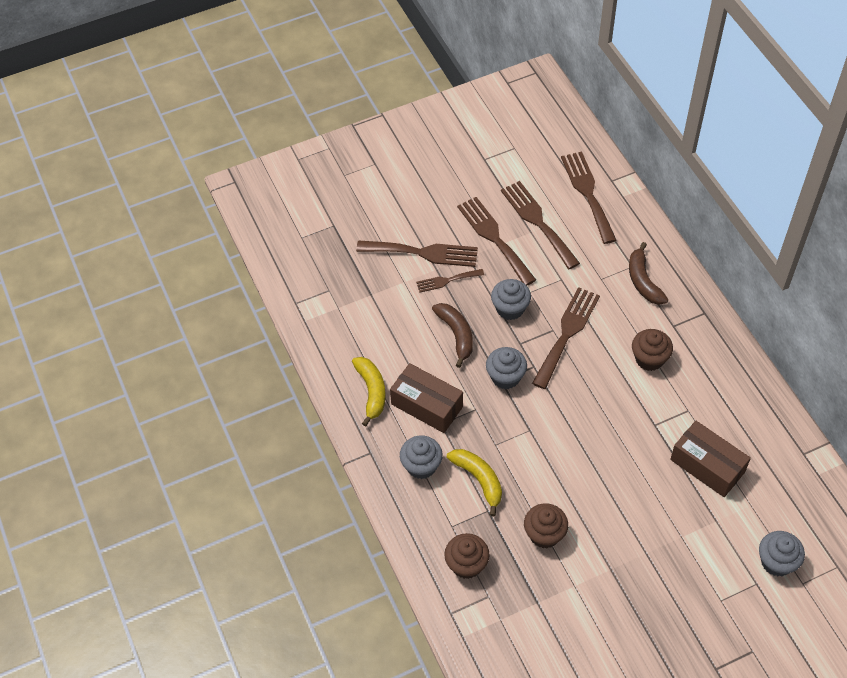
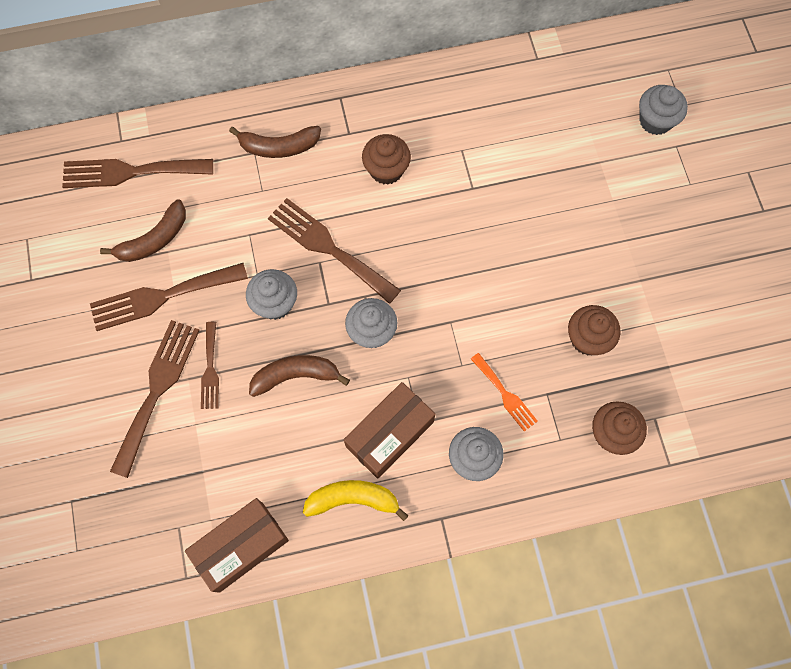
camera: 80 degrees left, 15 degrees up
(479, 480) = (505, 394): yellow banana -> orange fork
(537, 221) = (154, 239): brown fork -> brown banana
(707, 466) = (534, 151): brown box -> brown box (241, 547)

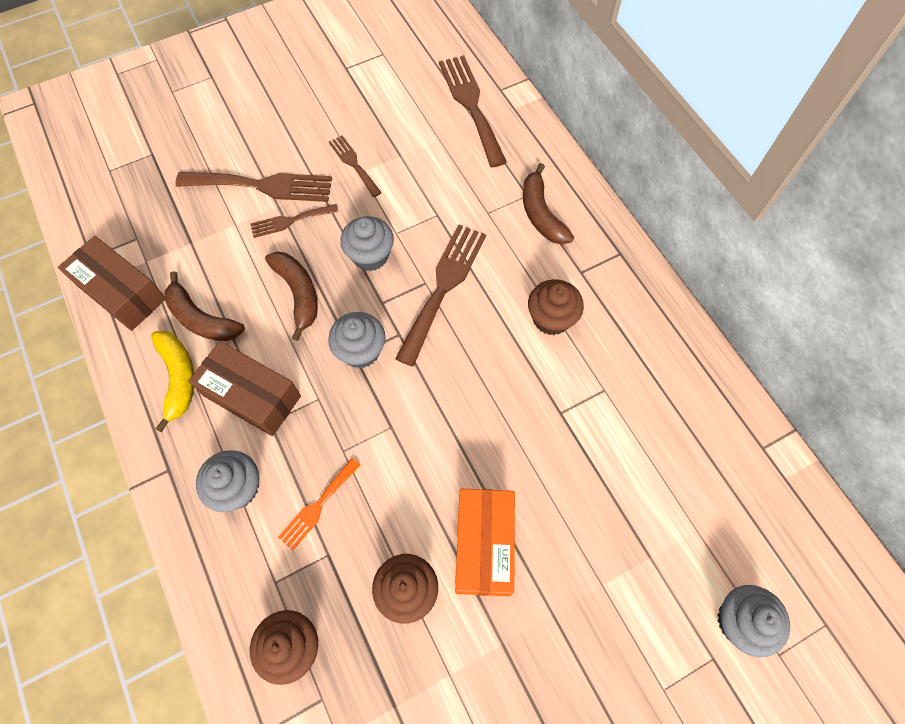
camera: 75 degrees right, 5 degrees down
(154, 239) = (409, 142): brown banana -> brown banana (201, 319)
(162, 297) = (353, 164): brown fork -> brown fork, size x0.56
(566, 274) = (484, 545): none -> orange box

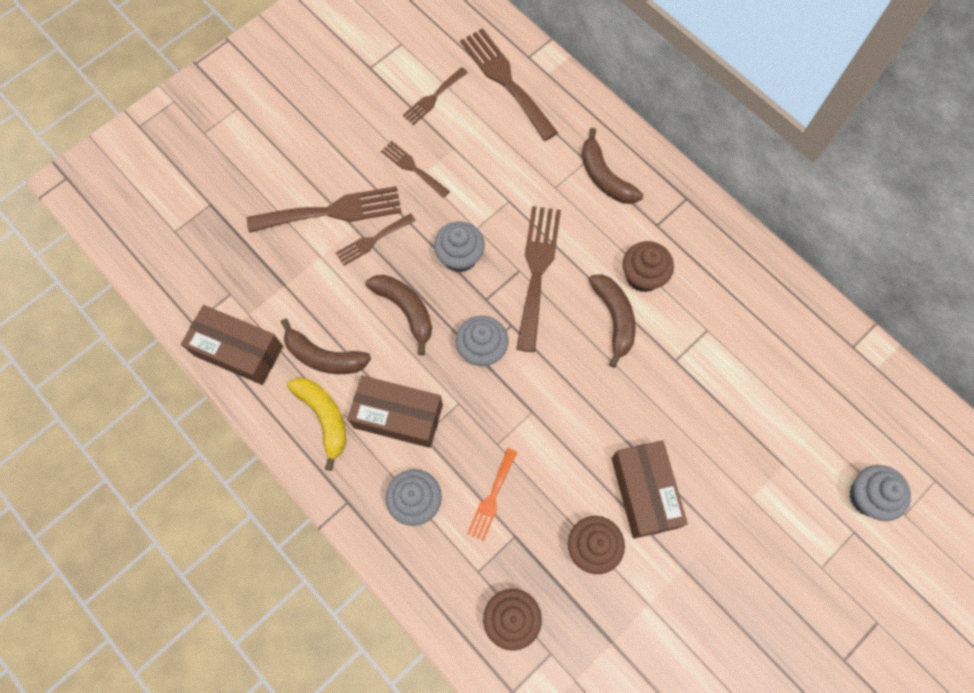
camera: 15 degrees left, 5 degrees up
(396, 106) = (433, 98): none -> brown fork
(484, 545) = (644, 492): orange box -> brown box
(508, 354) = (614, 318): none -> brown banana

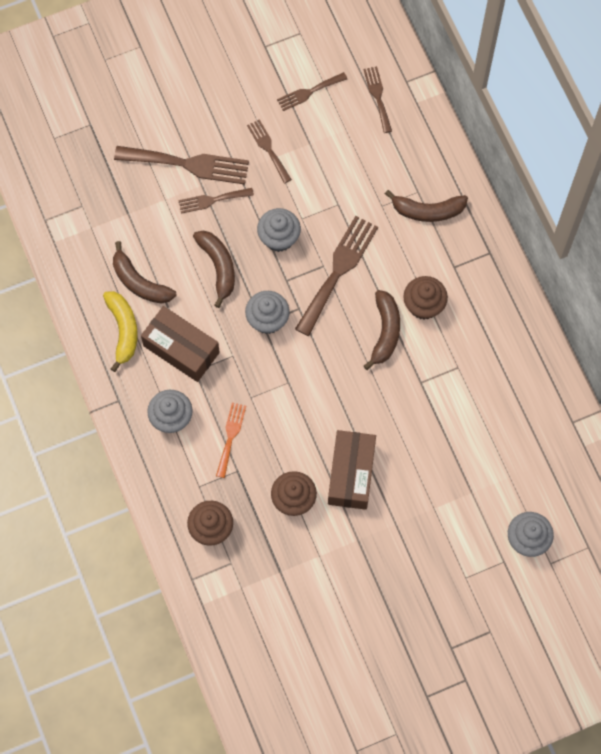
camera: 20 degrees right, 0 degrees up
(238, 351) = (74, 254): brown box -> none
(492, 498) = (230, 436): orange fork -> orange fork turned 150 degrees clockwise
(505, 80) = (378, 96): brown fork -> brown fork, size x0.56
(604, 177) = (427, 211): brown banana -> brown banana turned 75 degrees counterclockwise

